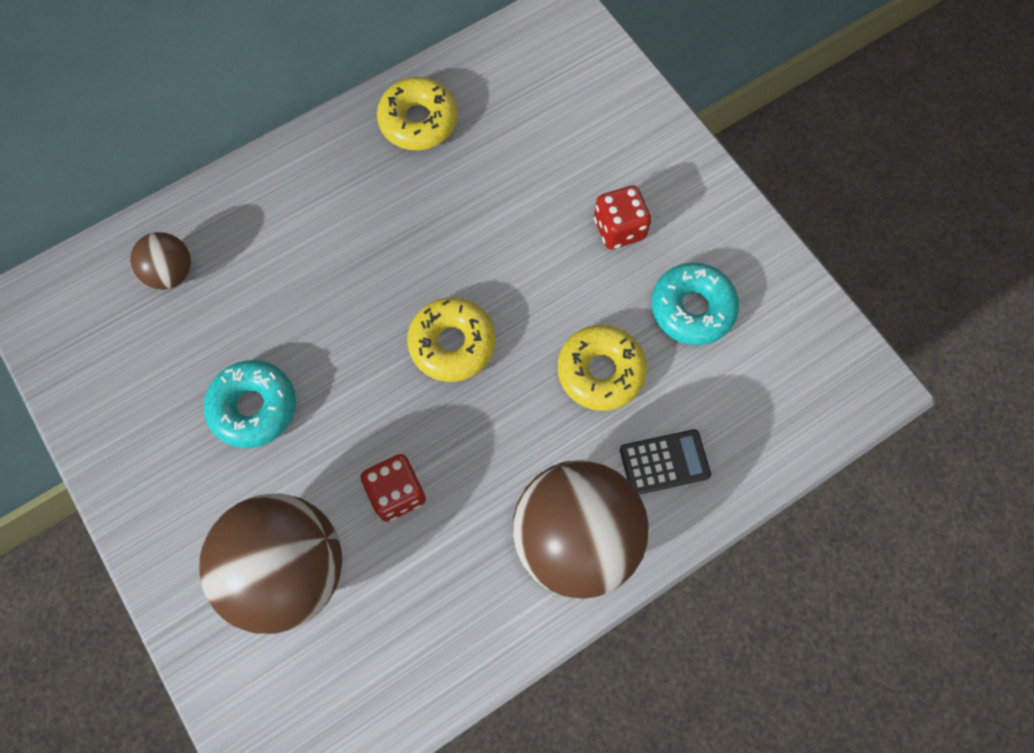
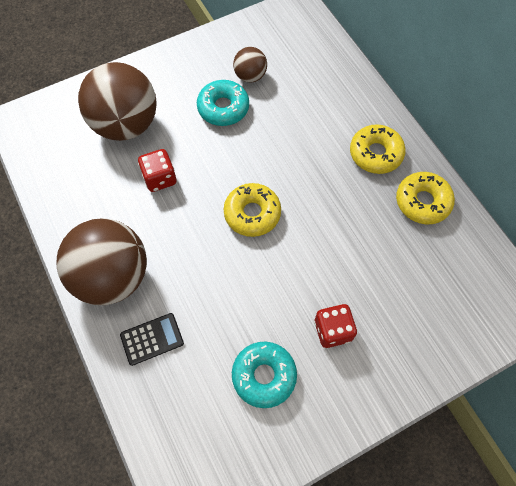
camera: 95 degrees right, 5 degrees down
(171, 273) = (312, 67): brown ball -> brown ball (250, 76)
(600, 371) = (222, 304): yellow donut -> yellow donut (375, 154)
(664, 462) = (152, 339): black calculator -> black calculator turned 105 degrees counterclockwise

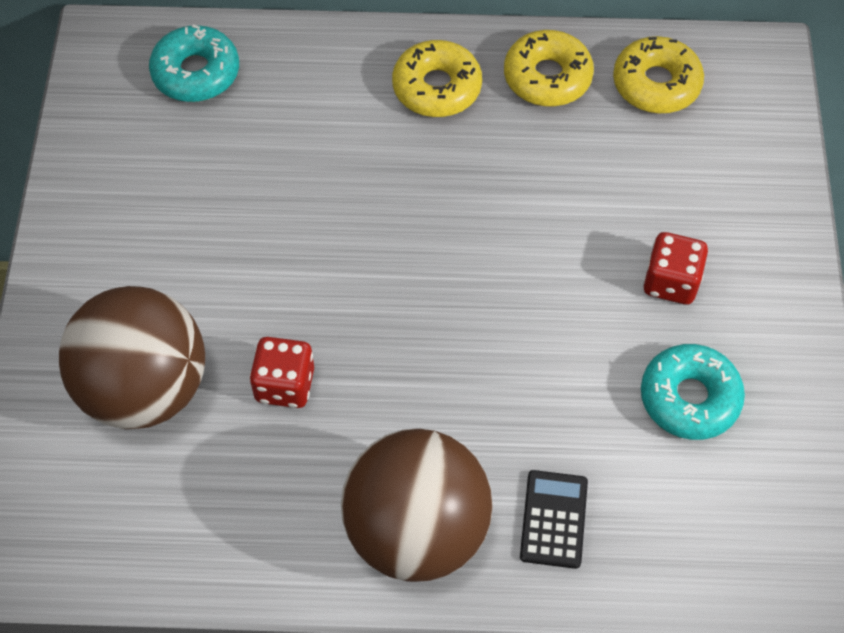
camera: 60 degrees left, 5 degrees down
(223, 108) = (217, 235): turquoise donut -> turquoise donut (196, 73)
(250, 76) = (185, 170): brown ball -> none
(252, 213) = (431, 288): yellow donut -> yellow donut (656, 84)

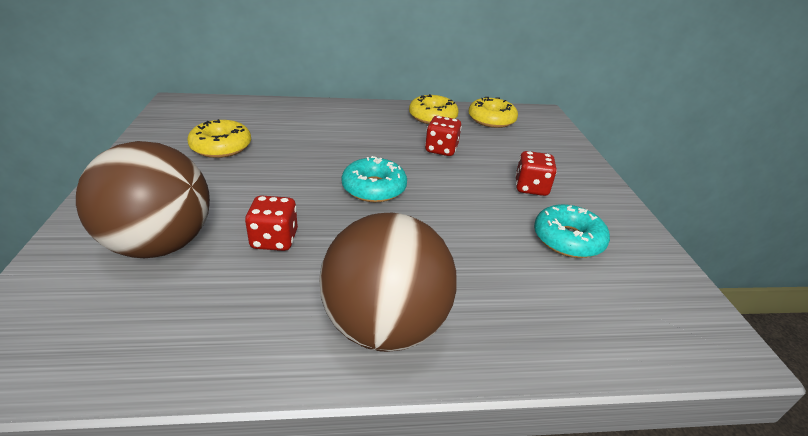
camera: 10 degrees left, 25 degrees down
(196, 73) = (231, 113): turquoise donut -> turquoise donut (374, 188)
(437, 87) = (372, 119): yellow donut -> yellow donut (221, 147)
(545, 179) = (441, 149): none -> red dice
(554, 519) = (497, 312): black calculator -> none

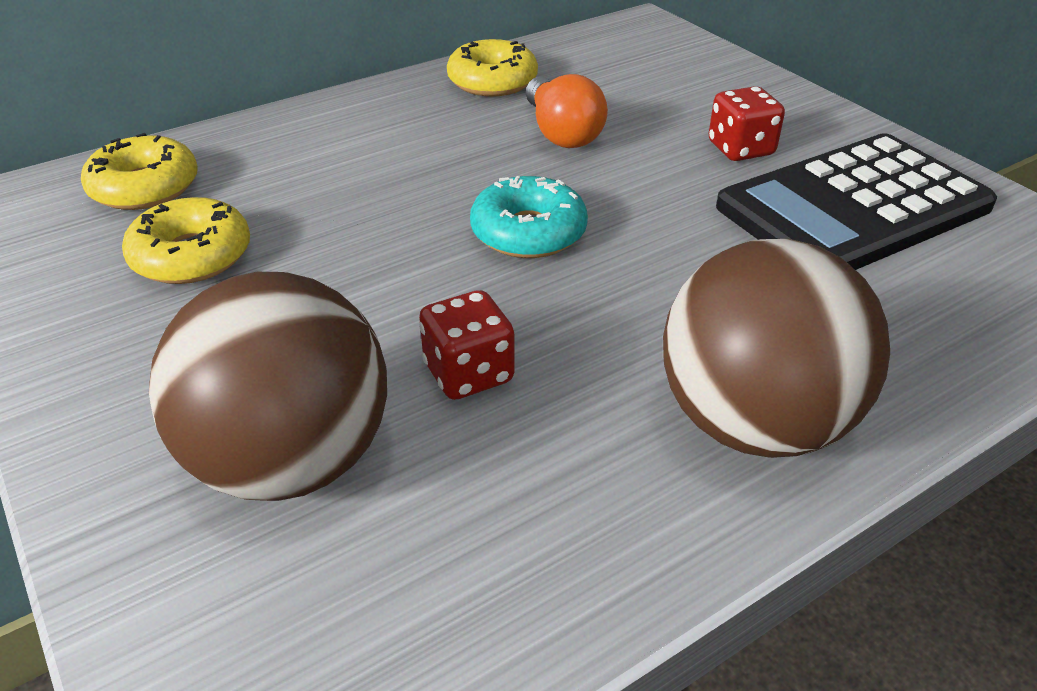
camera: 25 degrees left, 5 degrees up
(441, 149) = (561, 133): red dice -> orange light bulb
(491, 120) = (584, 58): yellow donut -> yellow donut (145, 187)
(568, 239) = (853, 207): turquoise donut -> black calculator

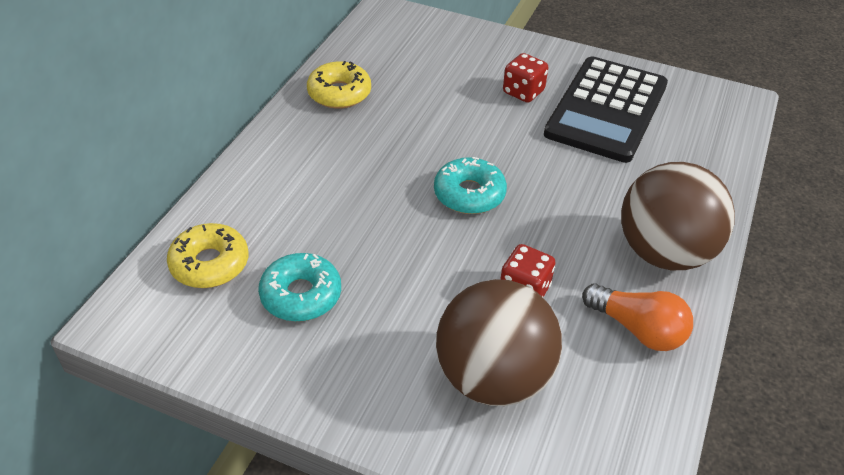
camera: 35 degrees left, 5 degrees up
(191, 256) = (301, 295): yellow donut -> turquoise donut
(561, 133) = (419, 118): orange light bulb -> orange light bulb (638, 329)

